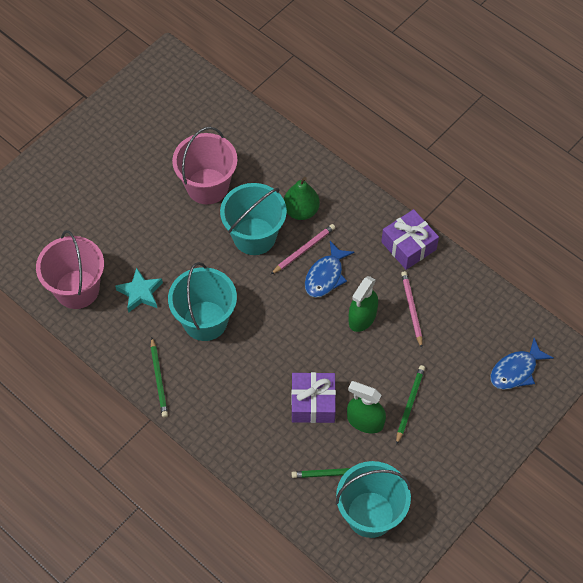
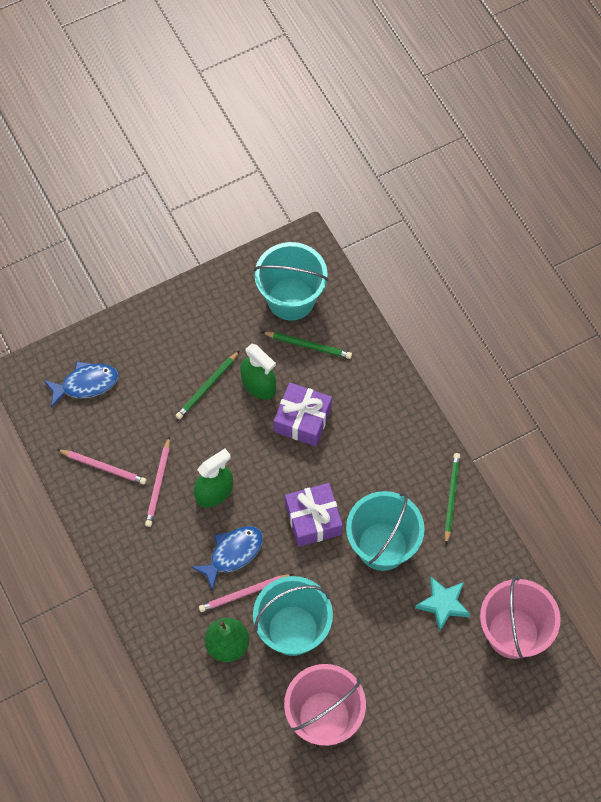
camera: 160 degrees left, 5 degrees up
(408, 246) = (127, 558): purple gift -> purple gift (313, 519)
(464, 307) = (103, 467): none -> pink pencil

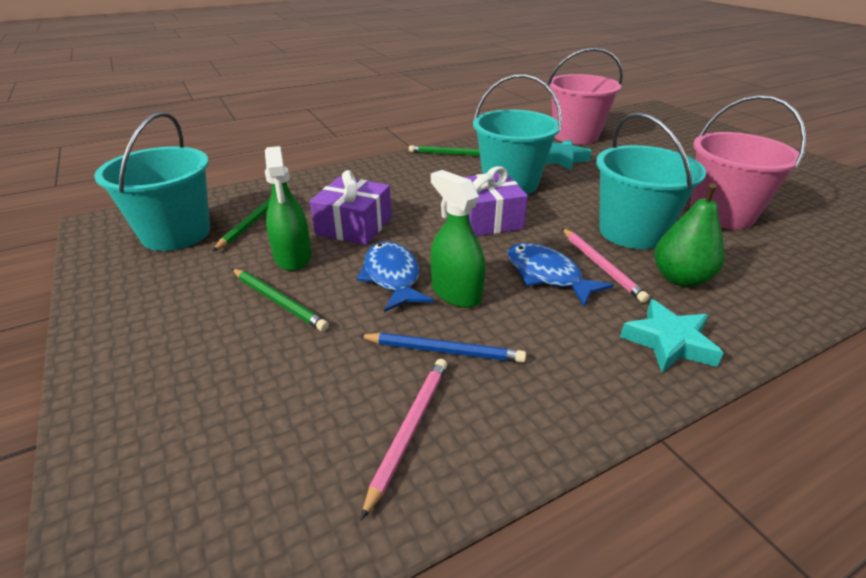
camera: 90 degrees left, 30 degrees down
(86, 384) = (206, 470): blue fish -> blue fish (392, 277)
(158, 483) = (443, 351): pink pencil -> blue pencil
(161, 612) = (669, 342): none -> turquoise star
(258, 385) = (293, 257): green spray bottle -> green spray bottle turned 120 degrees clockwise

